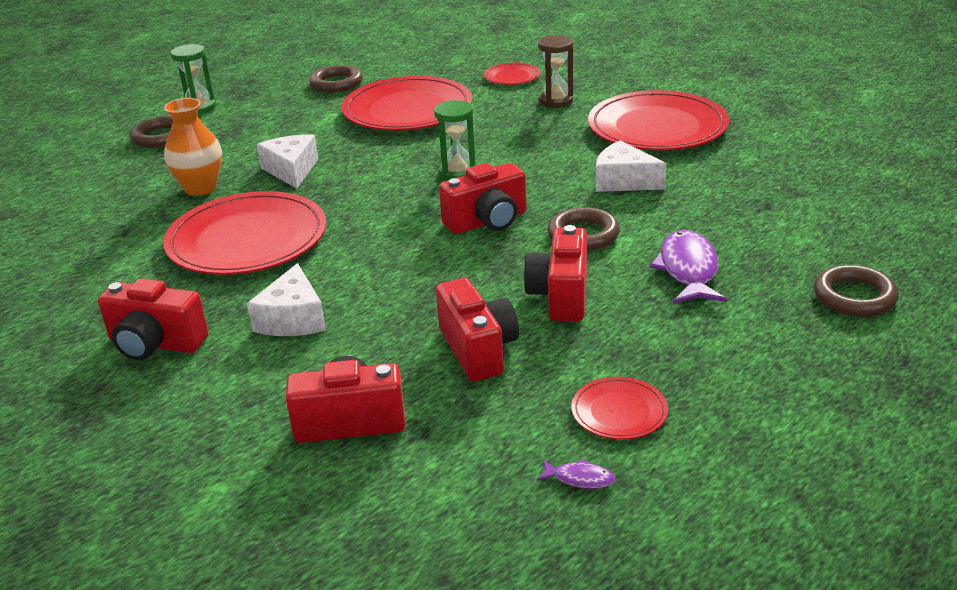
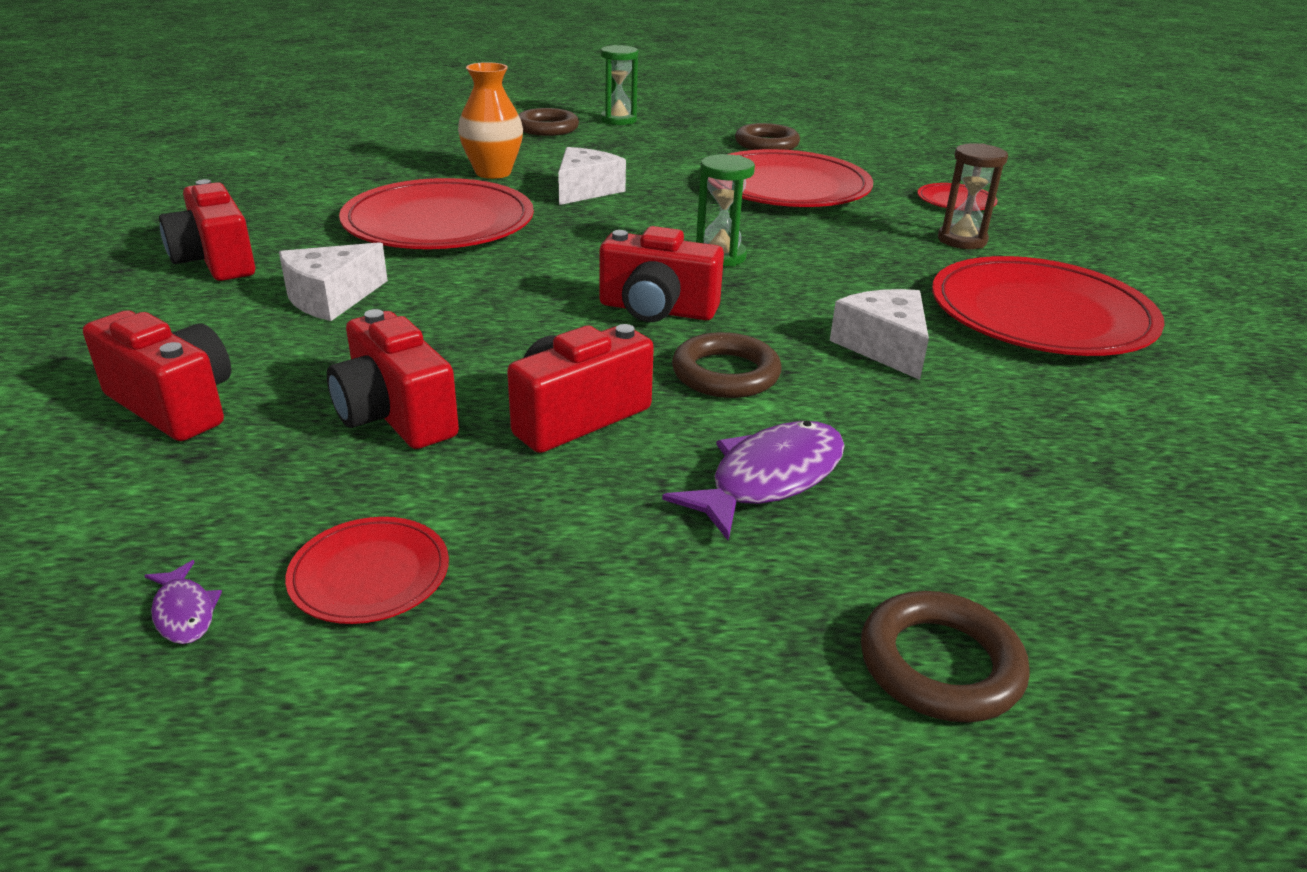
camera: 40 degrees right, 0 degrees up
(478, 349) = (395, 416): red camera -> red camera turned 120 degrees clockwise

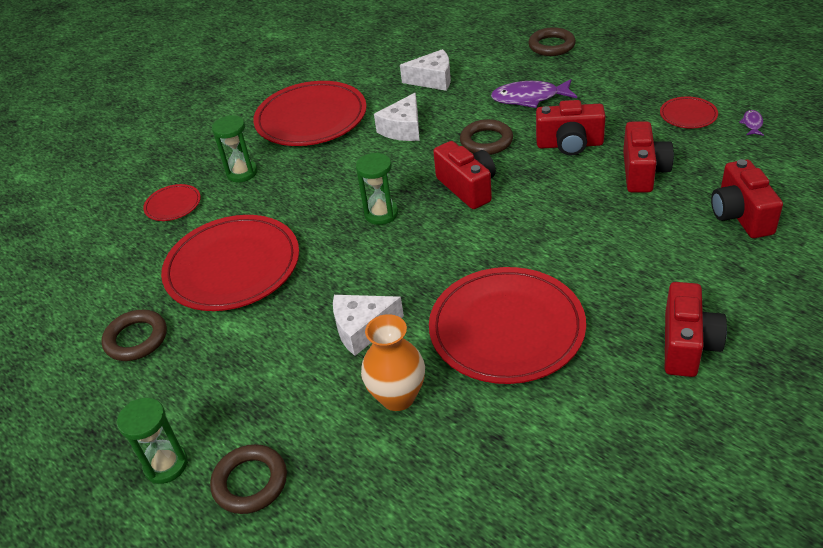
camera: 130 degrees left, 10 degrees up
(331, 298) = (629, 269): white cheese -> white cheese (433, 80)
(962, 240) = (242, 173): brown hourglass -> green hourglass

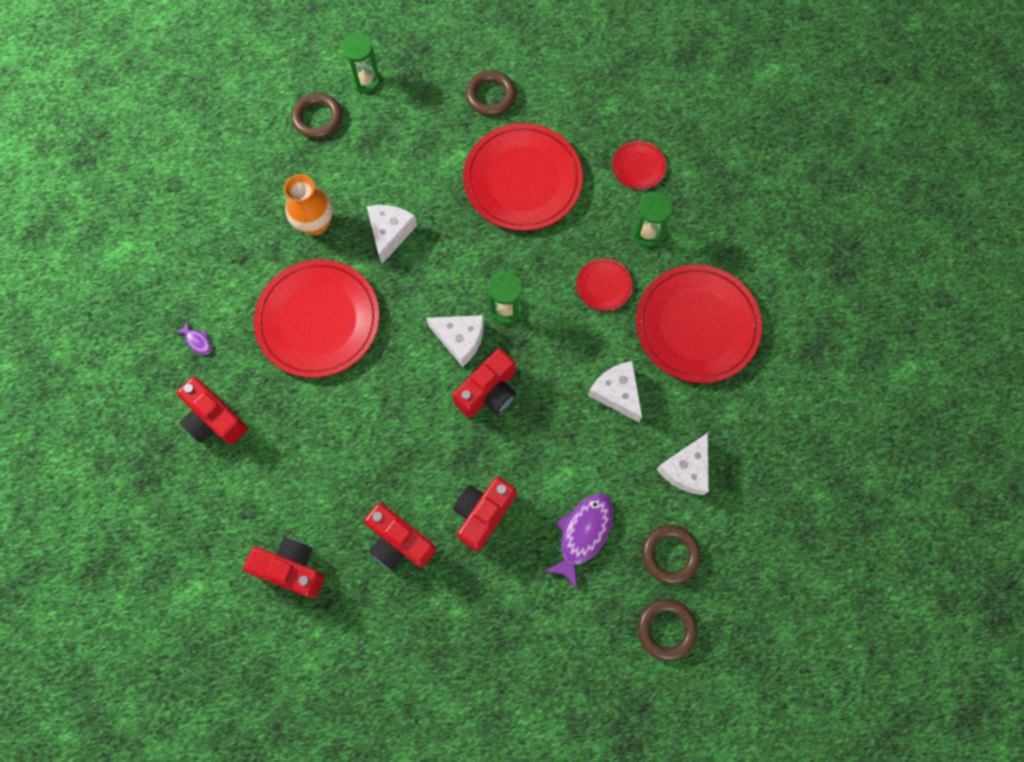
camera: 115 degrees right, 30 degrees up
(435, 225) = (460, 339): none -> white cheese
(467, 188) = (488, 392): red camera -> red camera turned 45 degrees counterclockwise
(486, 141) = (542, 449): brown ring -> brown ring (670, 554)
(688, 115) = (444, 652): red plate -> red plate (603, 286)
(752, 124) = (387, 695): purple fish -> purple fish (197, 341)

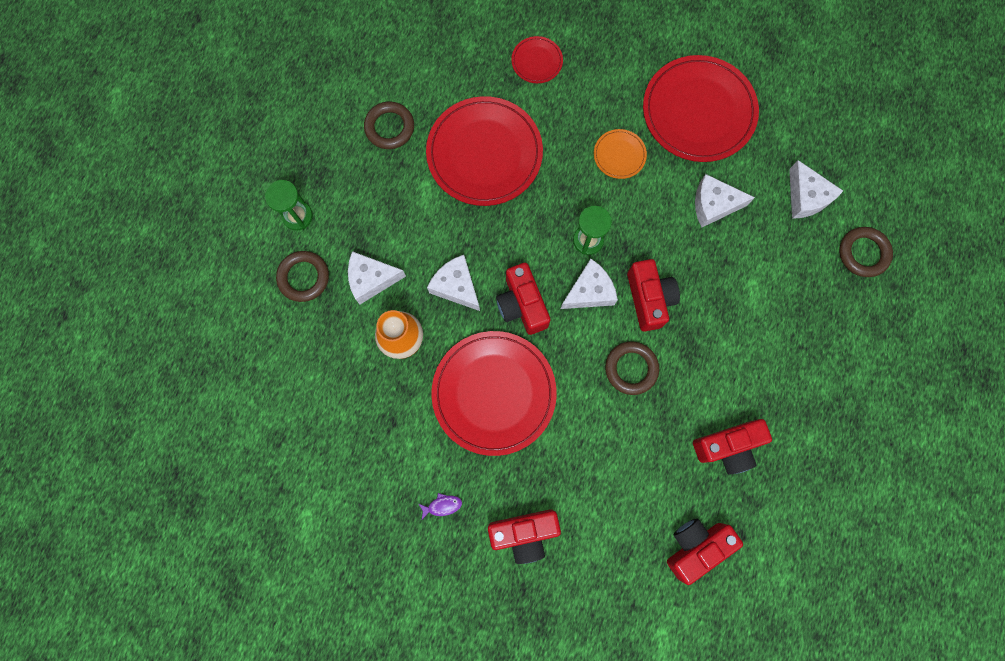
camera: 55 degrees left, 5 degrees up
(351, 167) = (371, 279): none -> white cheese
(483, 514) = (745, 368): red camera -> red camera (522, 305)
(583, 534) = (809, 305): purple fish -> none
(603, 286) = (619, 155): red plate -> orange plate
(647, 233) = (598, 94): green hourglass -> none
(666, 629) = (916, 294): brown ring -> brown ring (631, 368)

